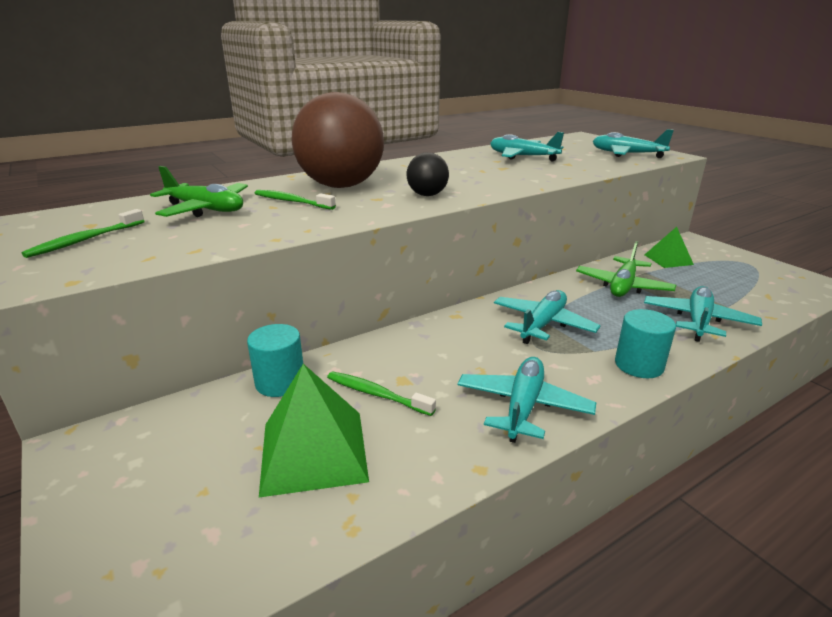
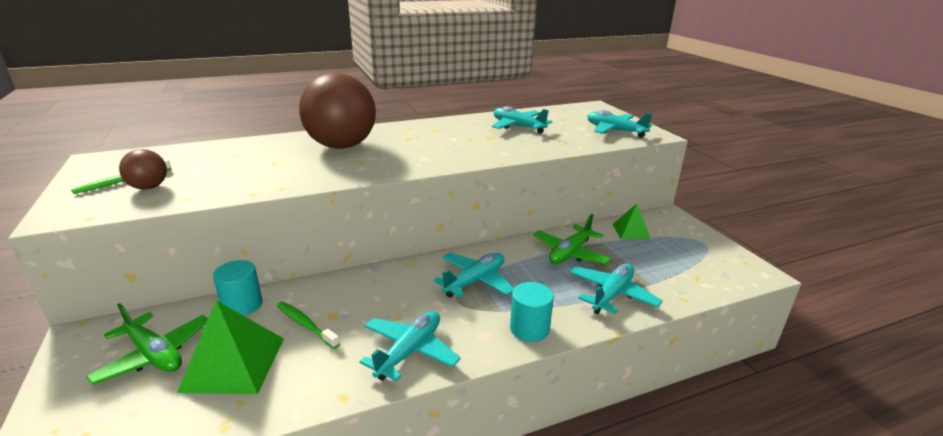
camera: 10 degrees right, 0 degrees up
(129, 243) = (149, 187): none -> brown ball
(205, 209) = (223, 161): green plane -> green plane (154, 355)
(292, 201) = (292, 159): green toothbrush -> none
(427, 195) = (401, 161): black ball -> none

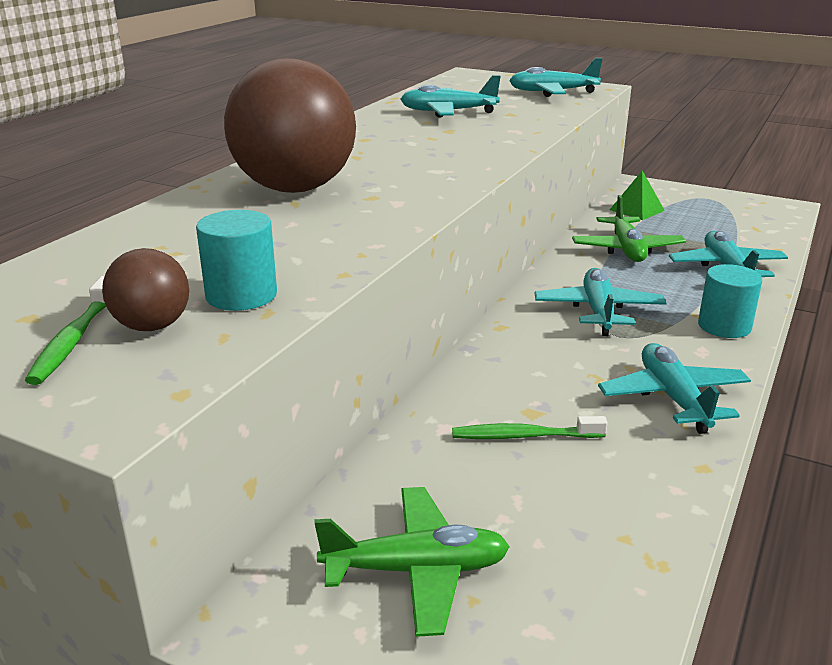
camera: 40 degrees left, 0 degrees up
(233, 364) = (534, 515): green pyramid -> none
(242, 305) = (401, 461): turquoise cylinder -> turquoise cylinder (241, 295)

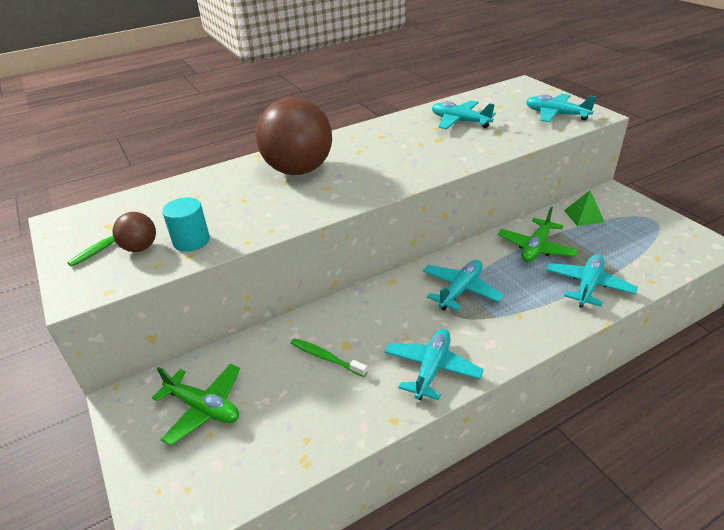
camera: 35 degrees right, 10 degrees up
(724, 326) = (528, 331): turquoise cylinder -> none

